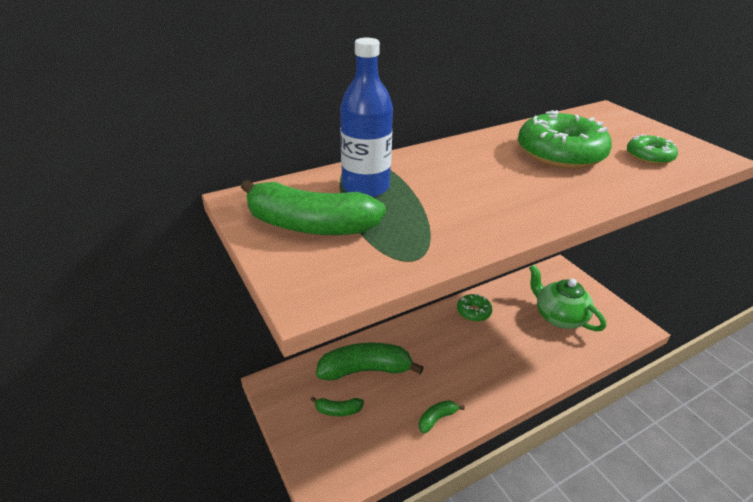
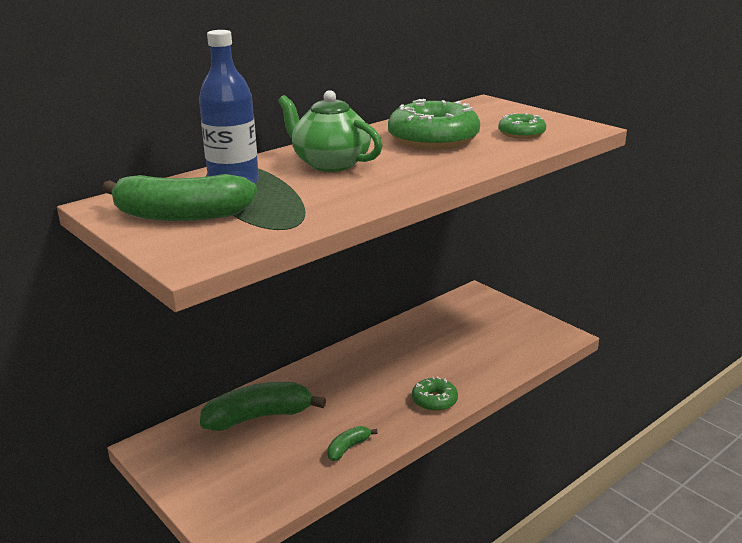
camera: 10 degrees left, 10 degrees down
(338, 410) = (232, 458): green banana -> none
(473, 312) = (379, 346): green donut -> green donut (434, 400)
(559, 317) = (477, 338): green teapot -> green teapot (330, 163)

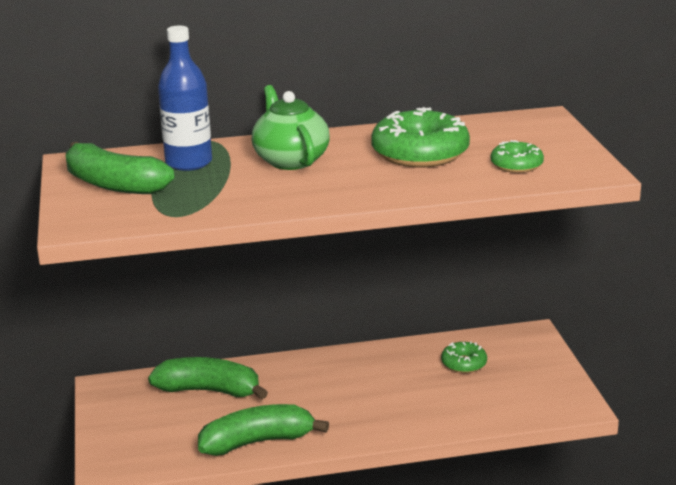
camera: 30 degrees right, 0 degrees up
(348, 448) = (258, 442): green banana -> green banana, size x2.10
(434, 400) = (376, 427): green donut -> green donut (464, 363)

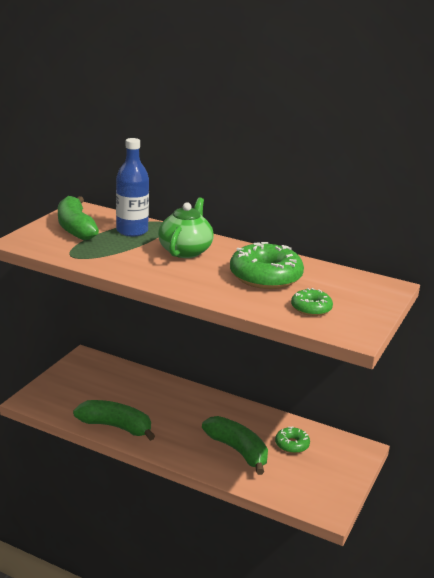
camera: 35 degrees right, 0 degrees up
(209, 391) = (130, 385): green banana -> green banana (237, 450)

